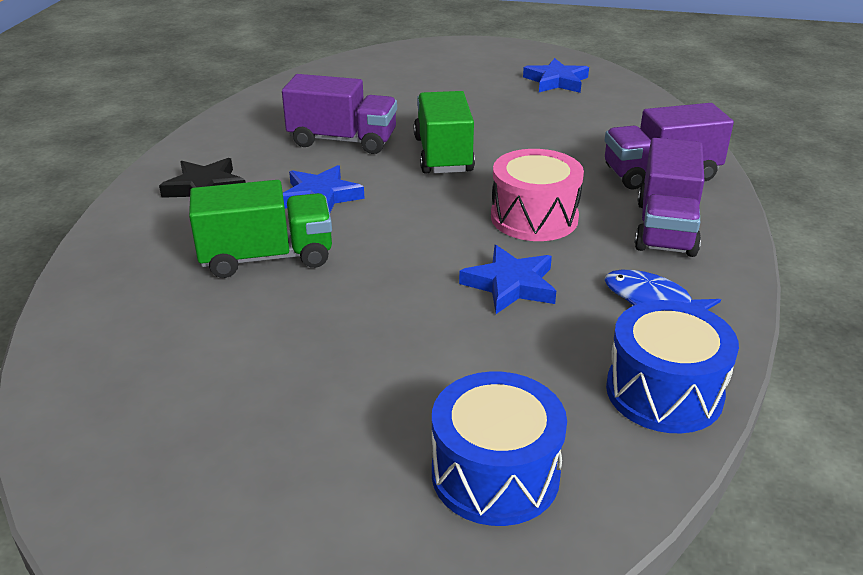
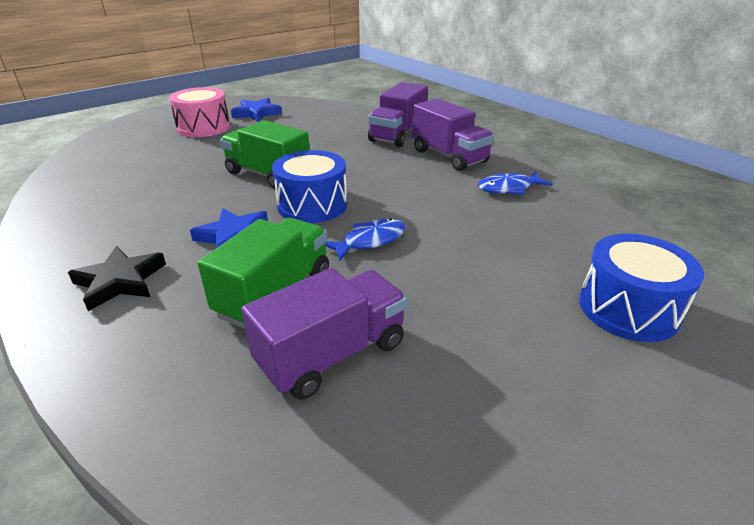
camera: 50 degrees left, 0 degrees up
(342, 140) = (179, 197): purple truck -> purple truck (332, 354)
(406, 263) = (370, 241): none -> blue fish
(510, 285) = (443, 218): blue star -> none
(534, 218) = (385, 181): pink drum -> pink drum (203, 127)
(664, 392) = (593, 222): blue drum -> blue drum (312, 205)

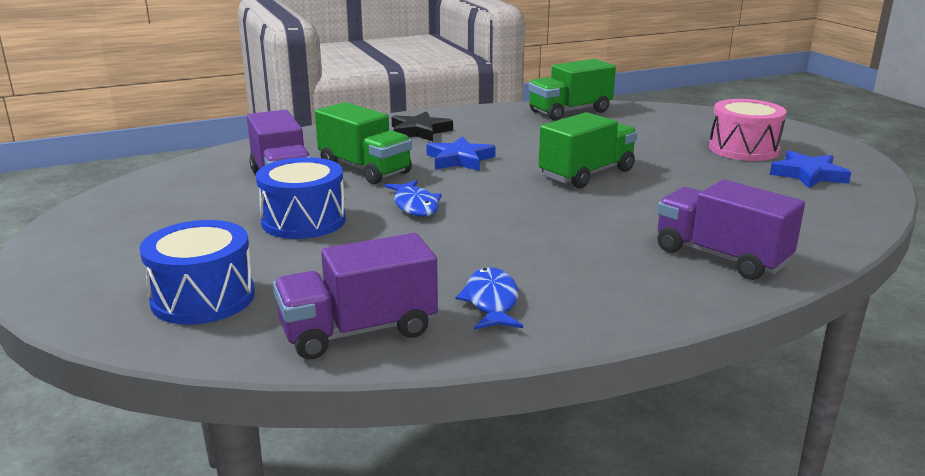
camera: 105 degrees right, 10 degrees down
(68, 194) = (570, 112): none -> green truck
(312, 205) = (503, 188): blue drum -> blue drum (304, 221)
(449, 156) = (621, 281): purple truck -> purple truck (358, 331)

